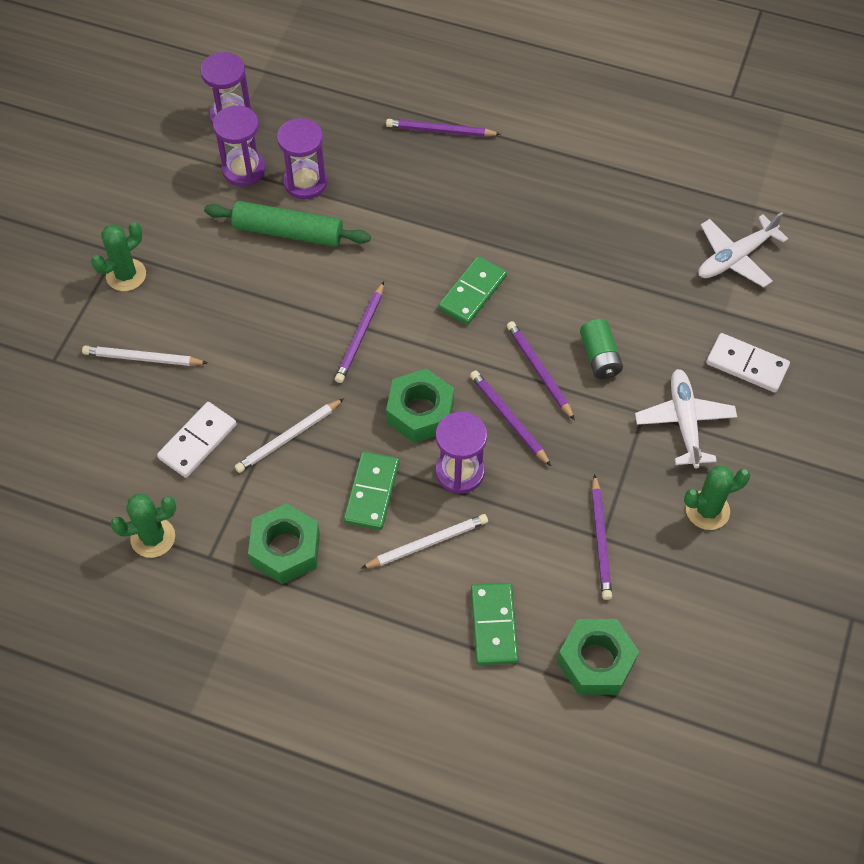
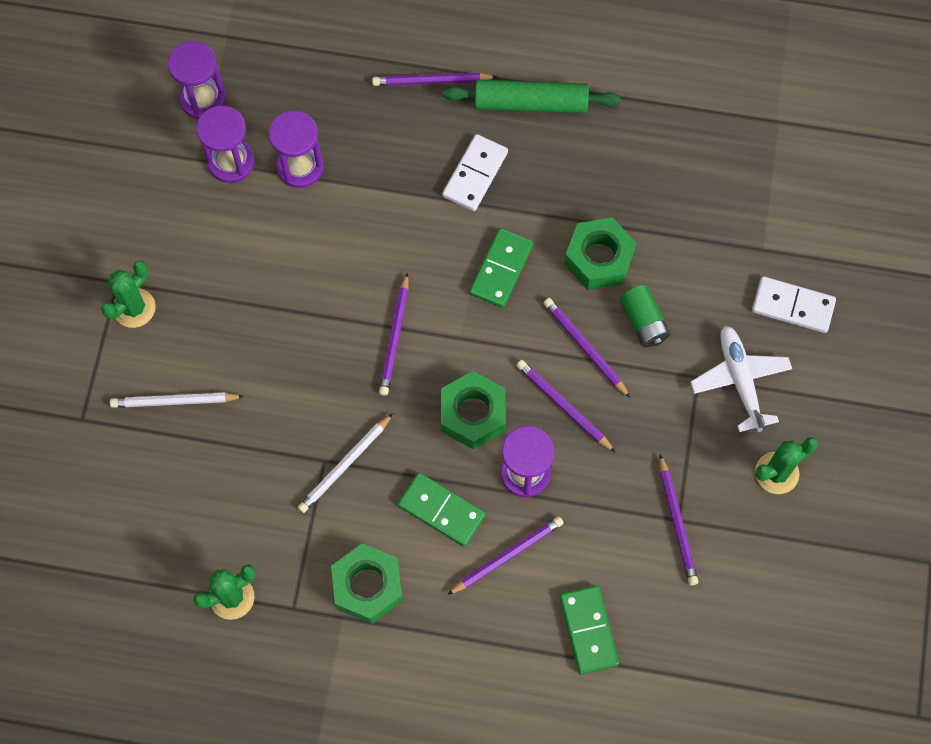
camera: 10 degrees left, 10 degrees up
(197, 441) = (253, 485): white domino -> white domino (475, 174)
(288, 232) = (294, 229): green rolling pin -> green rolling pin (530, 103)
(371, 492) = (441, 510): green domino -> green domino turned 60 degrees counterclockwise
(427, 543) = (507, 556): white pencil -> purple pencil
(596, 661) = (693, 650): green nut -> green nut (599, 258)
(736, 257) = (764, 184): white plane -> none

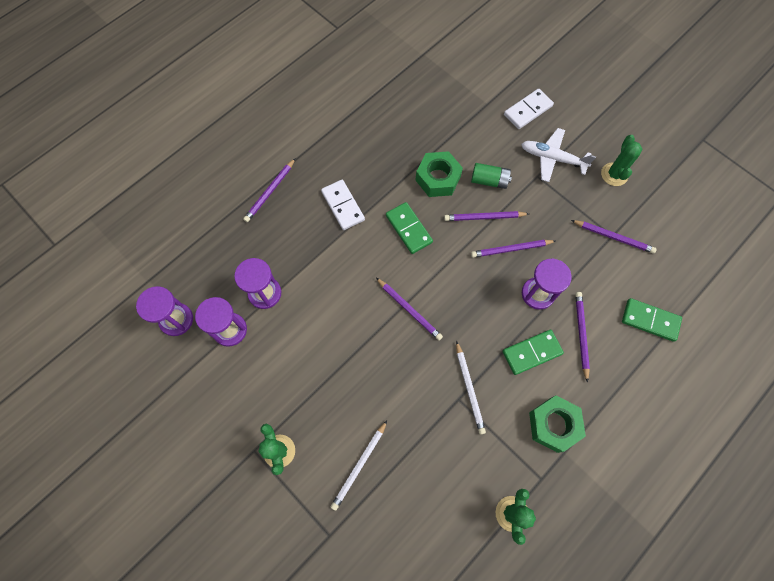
camera: 55 degrees left, 0 degrees up
(473, 414) = (484, 298): green nut -> none
(530, 103) = (323, 153): green rolling pin -> none

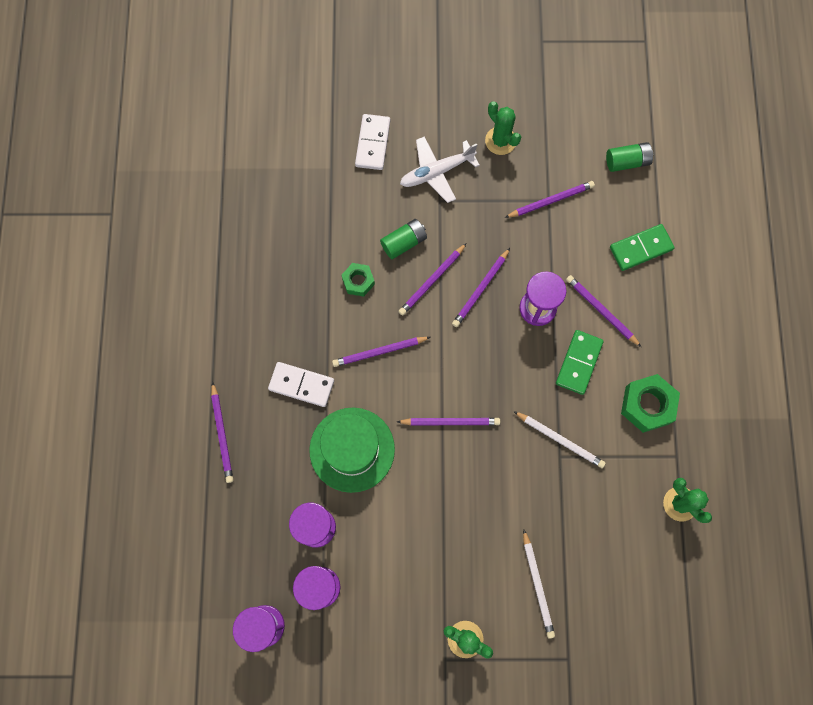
camera: 45 degrees left, 5 degrees up
(333, 269) = (352, 449): none -> green hat
(408, 229) = (379, 352): green domino -> purple pencil
(438, 178) = (358, 281): green nut -> green nut, size x0.61
(694, 258) = (627, 162): none -> green battery

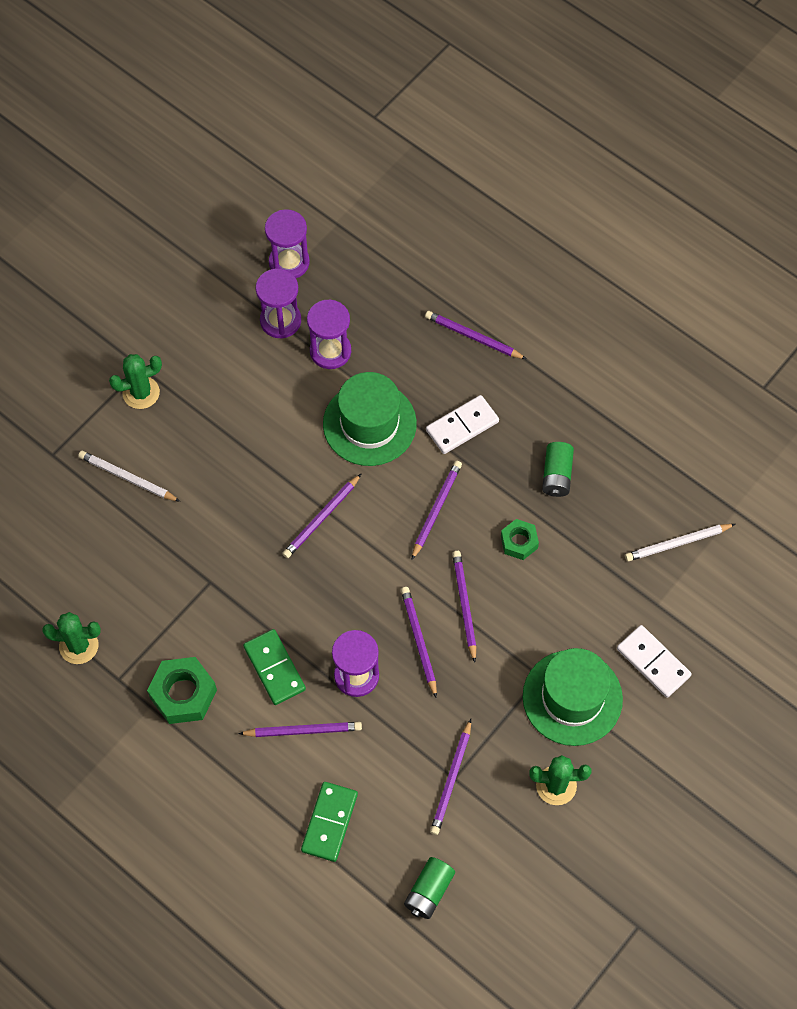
camera: 130 degrees right, 10 degrees down
(404, 242) = (523, 610): green battery -> green battery (556, 475)
(437, 172) = (572, 698): white plane -> green hat
(560, 440) = (223, 594): white pencil -> white pencil (677, 543)

